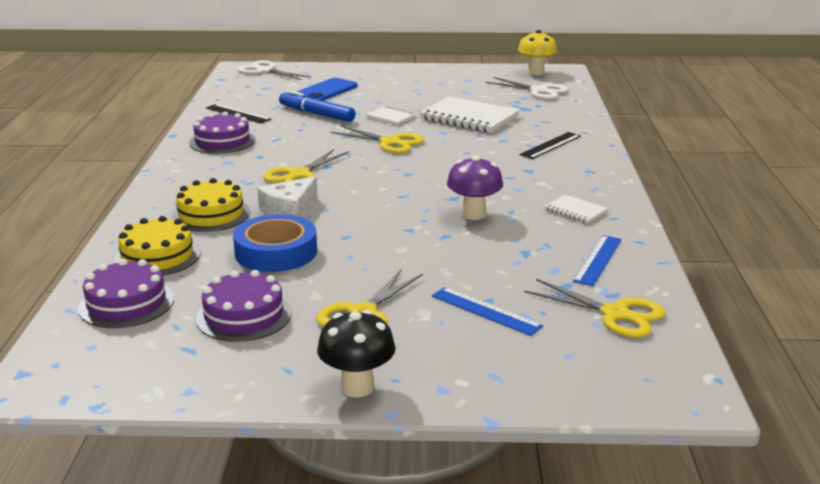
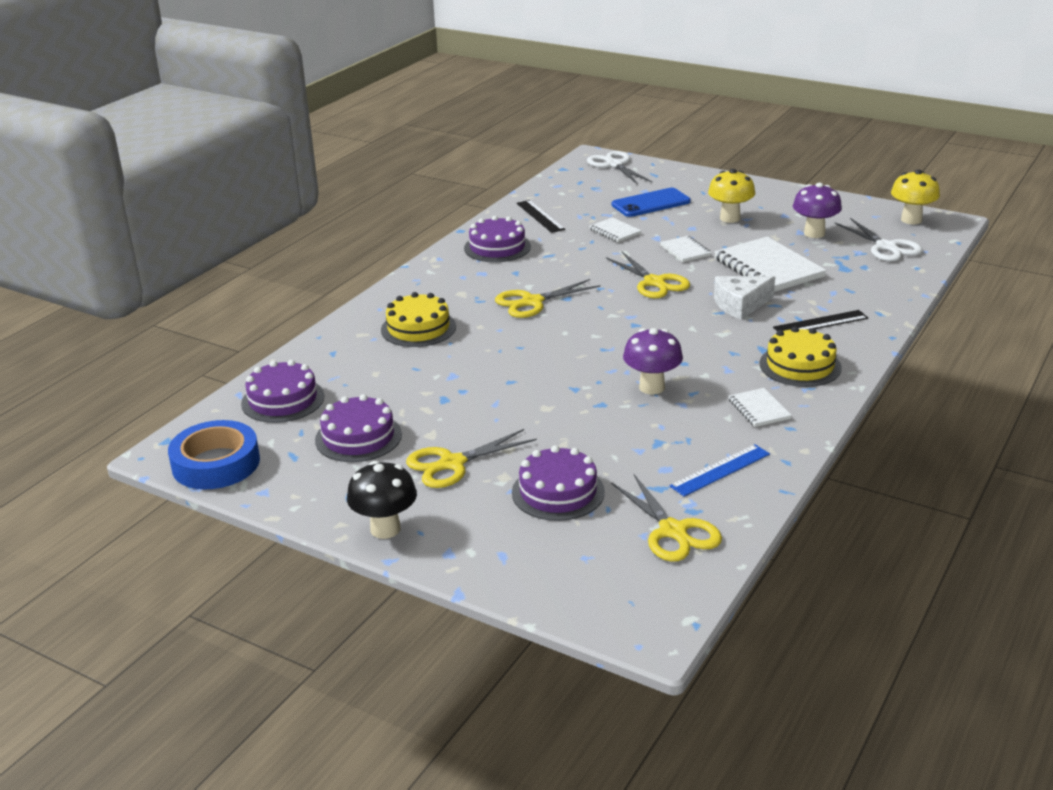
camera: 30 degrees right, 5 degrees up
(157, 256) = (341, 361): yellow cake -> yellow cake (800, 365)
(276, 252) = (437, 382): blue tape -> blue tape (216, 463)
(290, 211) = (487, 341): white cheese -> white cheese (740, 305)
(316, 114) = (615, 231): blue marker -> white notebook
(401, 91) = (730, 218): none -> yellow mushroom
(477, 91) = (814, 233): none -> purple mushroom
(485, 311) = (558, 492): blue ruler -> purple cake

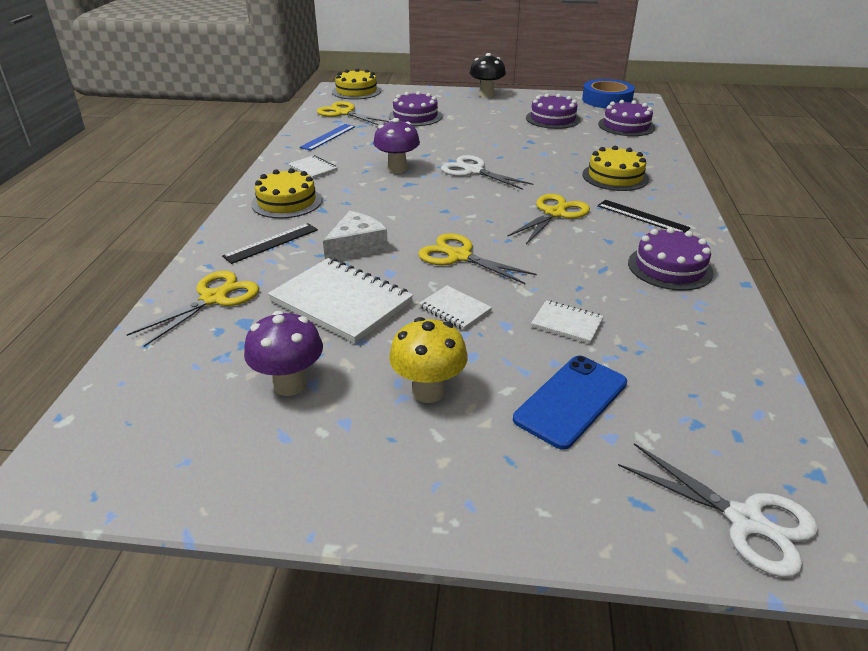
camera: 155 degrees right, 5 degrees up
(452, 464) = (485, 117): yellow scissors -> yellow scissors (213, 298)
(540, 216) = (690, 331): black ruler -> black ruler (642, 217)
(617, 607) = (356, 91): none -> yellow cake
(886, 247) = (180, 378): white scissors -> white scissors (473, 171)
(911, 220) = (119, 464): yellow mushroom -> none

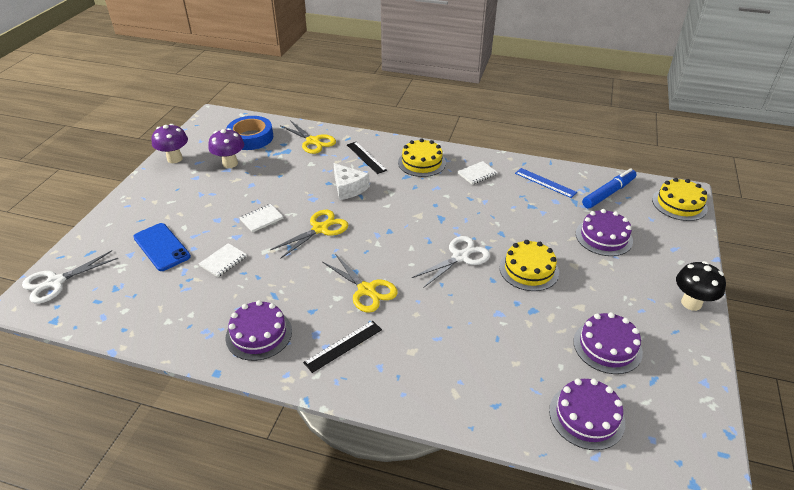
camera: 100 degrees right, 5 degrees up
(341, 302) = (289, 180): white notebook -> none
(344, 113) = (608, 193): yellow scissors -> blue marker
(397, 169) = (471, 214): purple mushroom -> purple mushroom (175, 159)
(428, 391) = (199, 202): yellow mushroom -> none
(607, 100) = (696, 429): blue tape -> blue tape (251, 137)
(615, 177) = (432, 354): yellow cake -> yellow cake (529, 270)

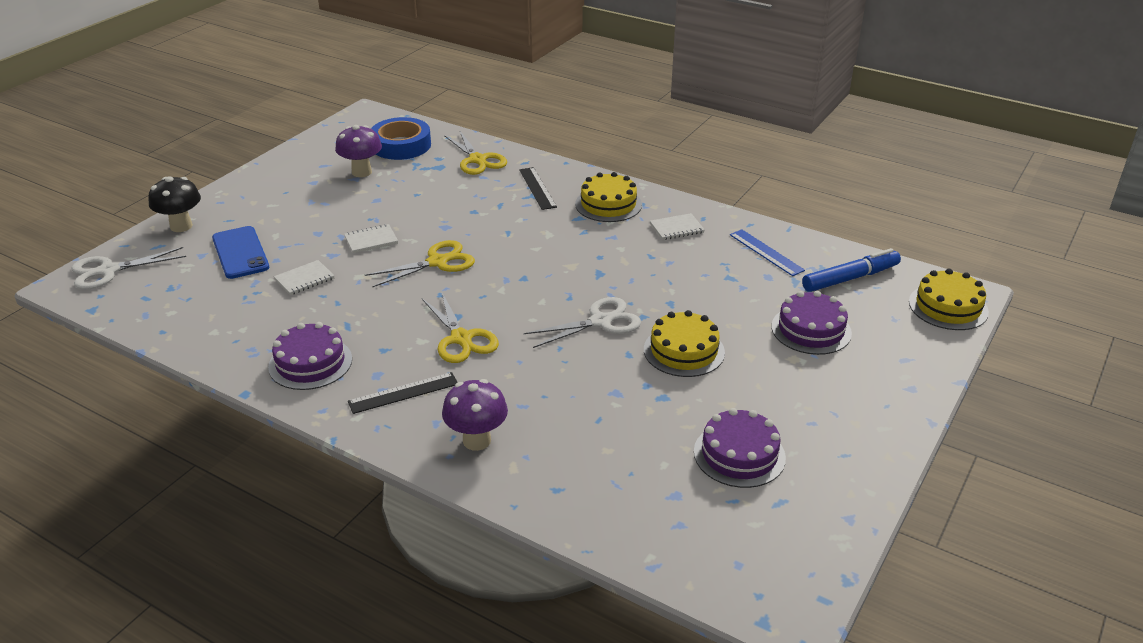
camera: 15 degrees right, 5 degrees down
(175, 159) = (297, 157): purple mushroom -> purple mushroom (477, 440)
(348, 188) = (496, 221): white cheese -> none
(586, 416) = (666, 523): purple cake -> none
(691, 303) = (888, 427): black mushroom -> black mushroom (181, 226)

